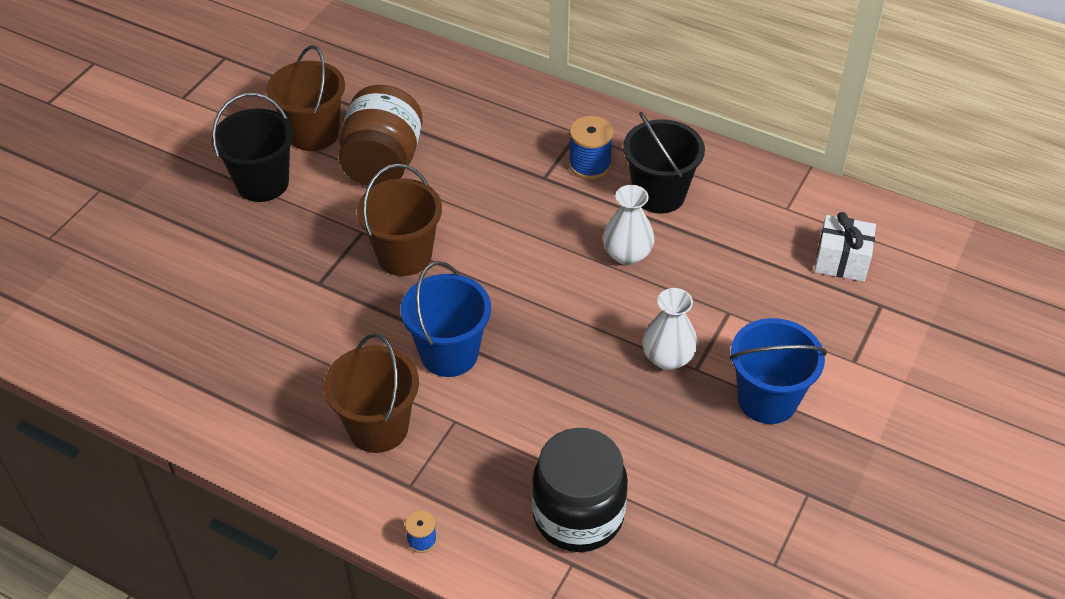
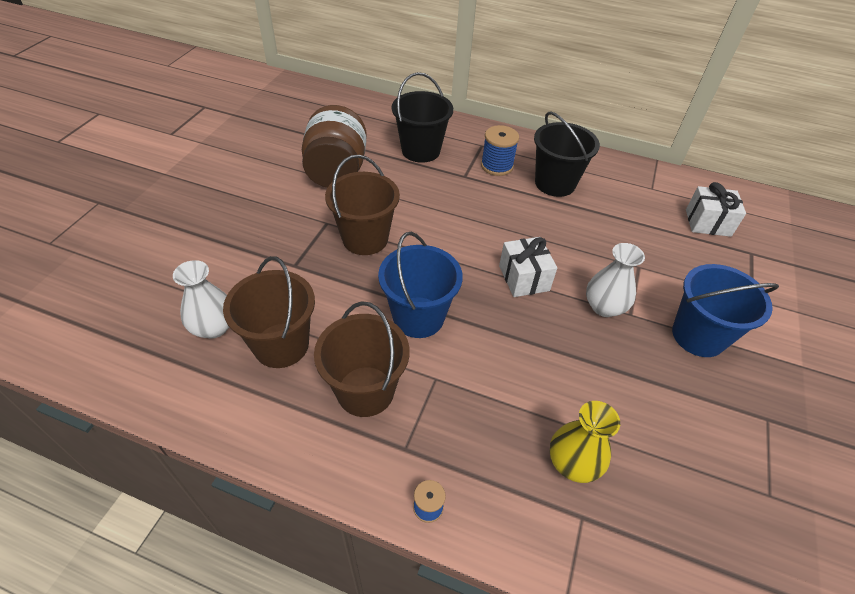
camera: 10 degrees left, 0 degrees up
(262, 183) = (239, 190): black bucket -> black bucket (420, 150)
(313, 133) = (278, 154): brown bucket -> brown bucket (281, 345)
(578, 515) = (573, 463): black jar -> yellow vase
(582, 317) = (524, 278): none -> white gift
(627, 254) = (544, 227): white vase -> white vase (214, 327)

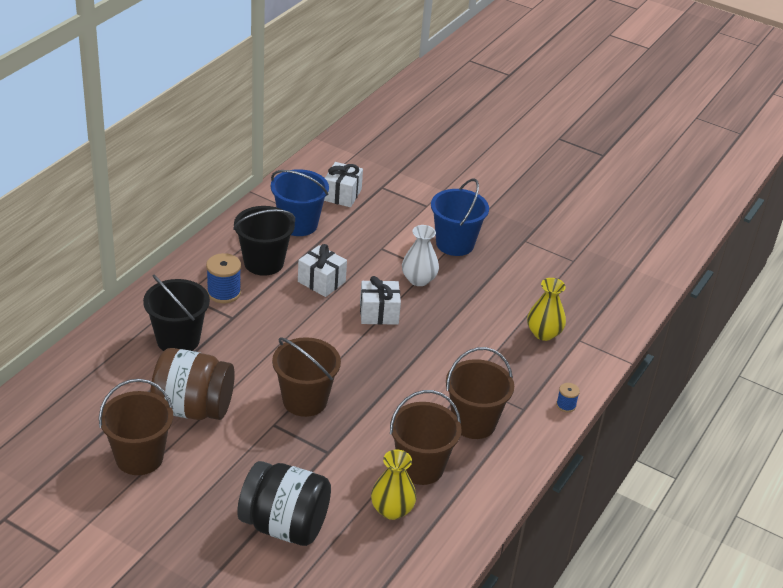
camera: 80 degrees left, 10 degrees down
(193, 248) = (284, 525): none -> black jar
(214, 327) = (392, 510): white vase -> yellow vase
(272, 153) = (139, 457): none -> brown bucket
(418, 317) = (407, 382): blue bucket -> blue bucket (298, 224)
(550, 226) = (321, 282): none -> white gift

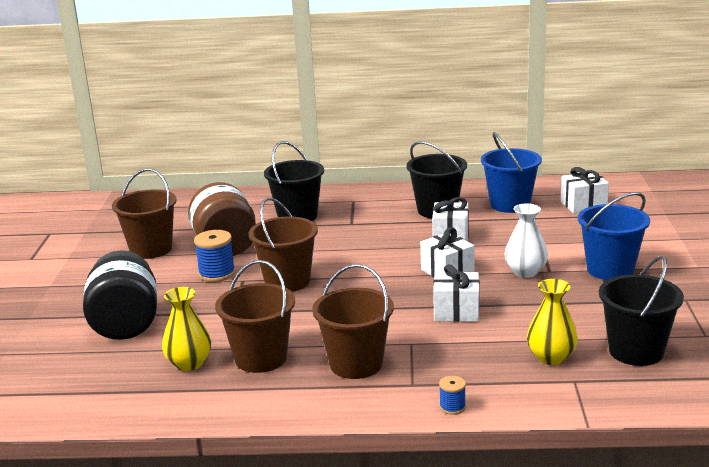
camera: 65 degrees right, 15 degrees down
(224, 292) = (376, 211): blue spool -> blue spool (217, 273)
(444, 340) = (456, 311): none -> white gift
(567, 297) = (636, 351): none -> black bucket

